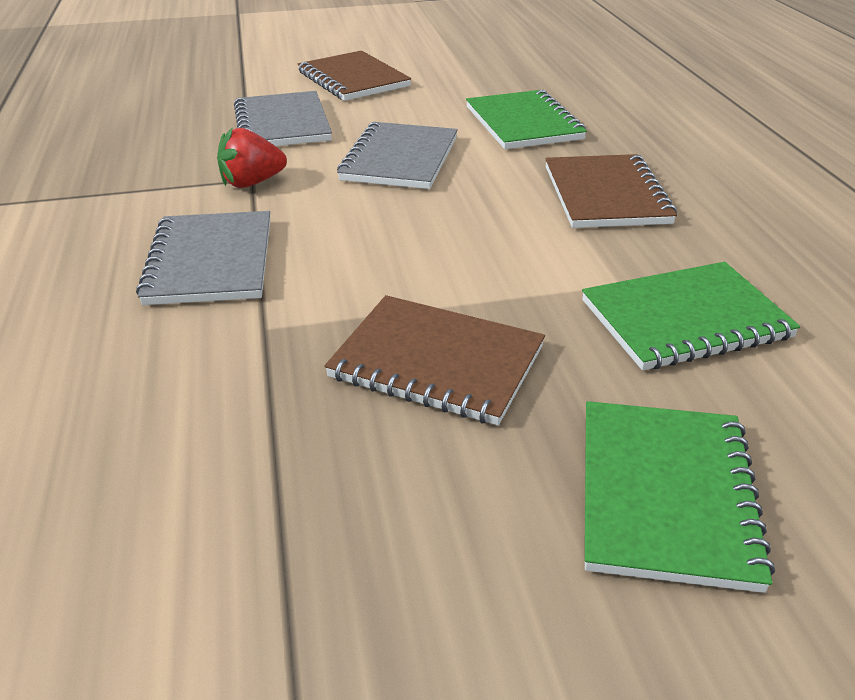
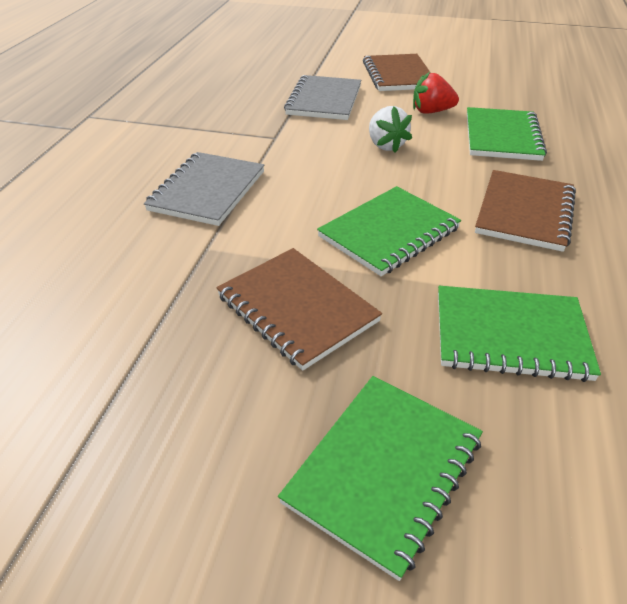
camera: 25 degrees right, 5 degrees up
(252, 183) = (273, 140): red strawberry -> red strawberry (431, 112)
(400, 159) = (386, 145): grey notebook -> white strawberry
(478, 252) = (389, 233): none -> green notebook

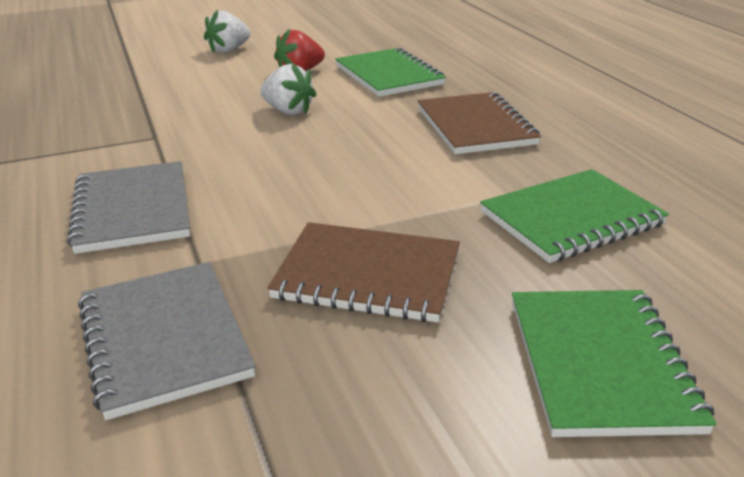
camera: 35 degrees left, 10 degrees down
(324, 100) = (173, 90): grey notebook -> grey notebook (164, 339)
(389, 233) = (379, 180): green notebook -> none
(398, 75) = (229, 50): brown notebook -> white strawberry

